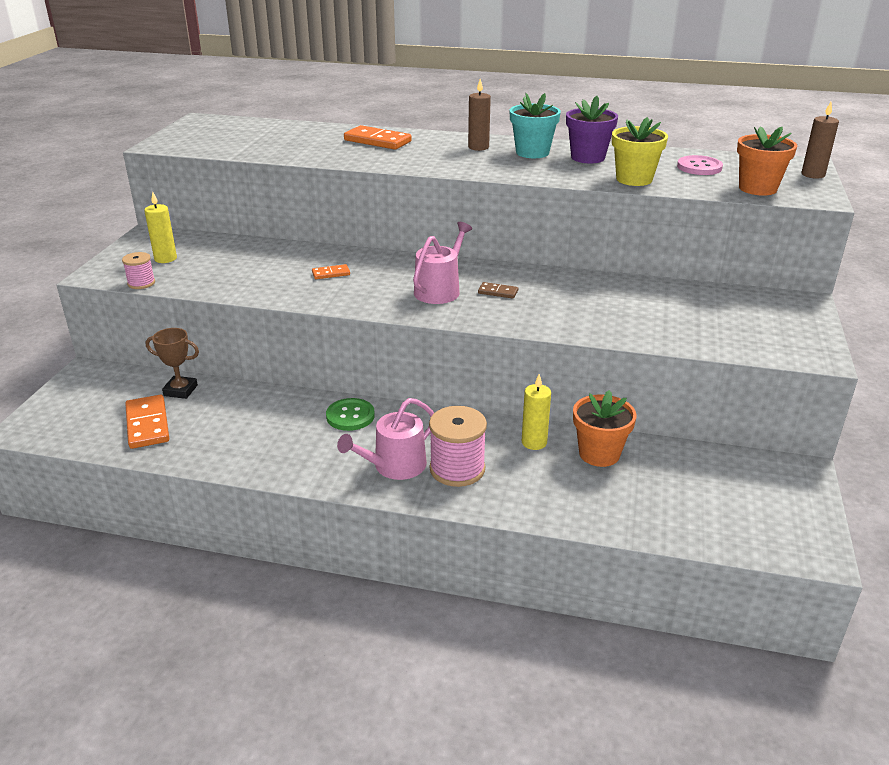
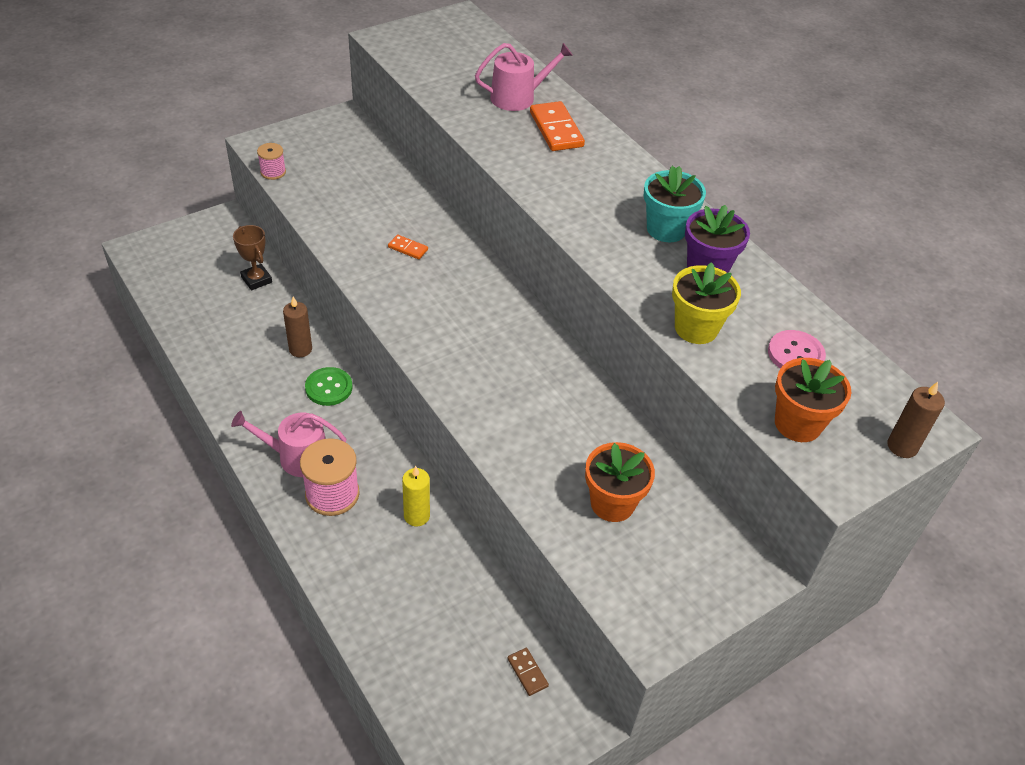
camera: 40 degrees right, 15 degrees up
(148, 424) = (203, 297): orange domino -> none
(165, 259) = (320, 154): yellow candle -> none
(440, 290) = (460, 324): pink watering can -> pink watering can (518, 97)
(478, 147) = (629, 191): brown candle -> brown candle (300, 349)
(498, 292) = (501, 359): brown domino -> brown domino (527, 672)
(599, 454) = (447, 566): orange flower pot -> orange flower pot (612, 503)

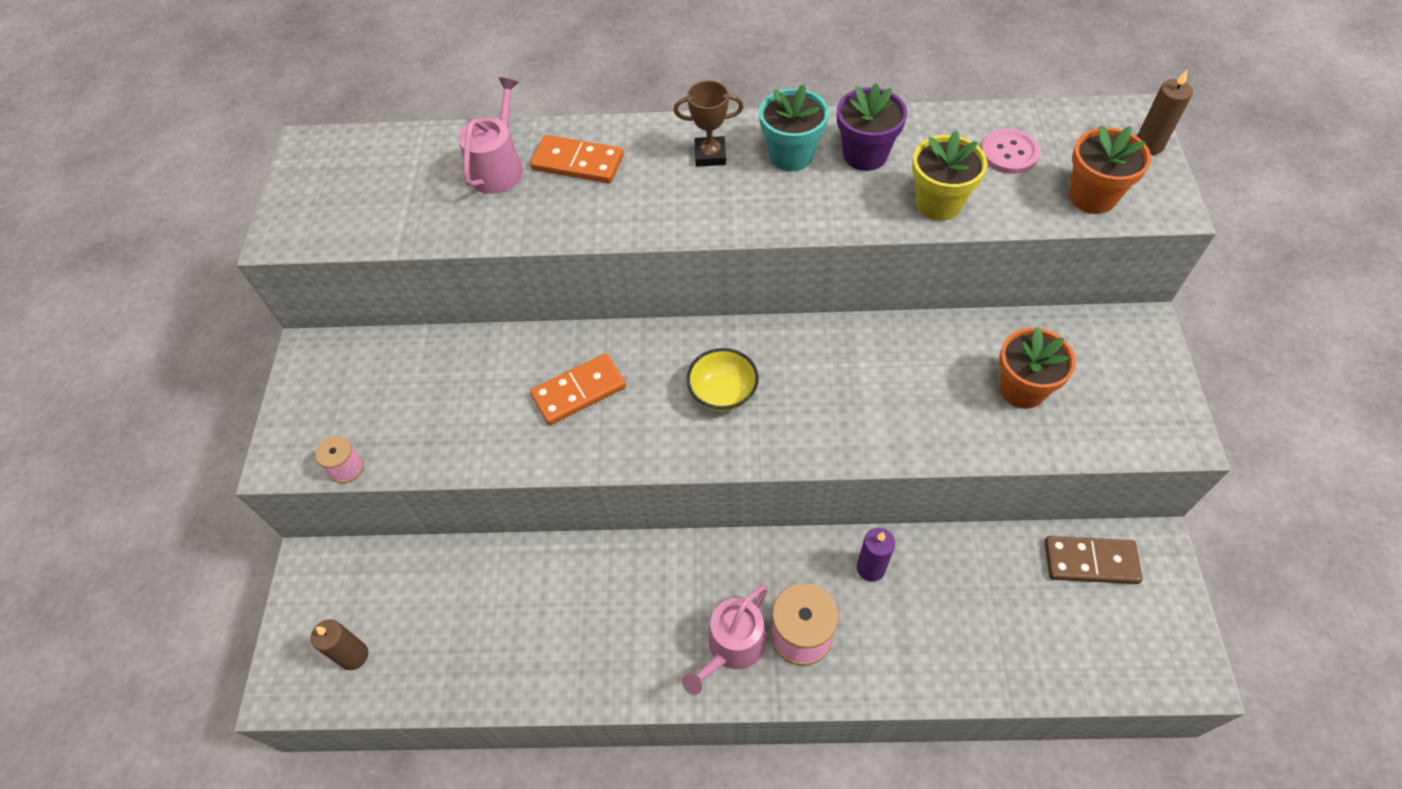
camera: 50 degrees left, 10 degrees up
(256, 280) = (439, 573): brown trophy -> brown trophy (710, 155)
(300, 349) = (580, 575): brown candle -> brown candle (354, 655)
(329, 388) = (654, 571): green button -> none
(408, 248) = (579, 391): orange domino -> orange domino, size x1.92
(416, 516) = (870, 568): yellow candle -> purple candle
(464, 322) = (723, 393): none -> yellow bowl
(527, 672) = (1090, 562): brown domino -> brown domino, size x1.92

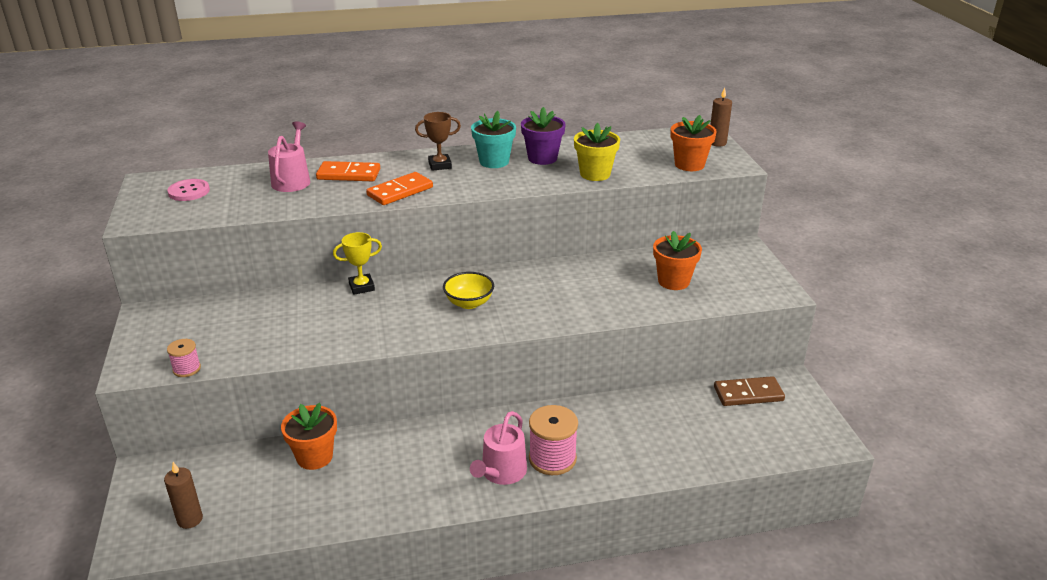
camera: 15 degrees left, 25 degrees down
(508, 578) = (314, 457): none -> orange flower pot
(579, 391) = (362, 312): orange domino -> orange domino (400, 191)
(585, 339) = (361, 287): none -> yellow trophy
(870, 568) = (595, 416): purple candle -> none
(1009, 153) = (633, 151): pink button -> pink button (189, 191)

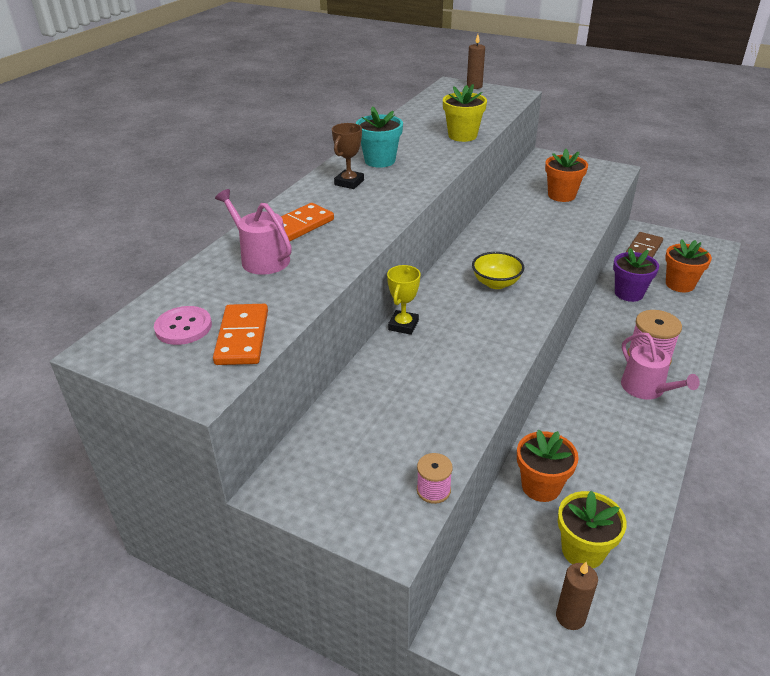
camera: 50 degrees left, 5 degrees up
(261, 503) = (583, 550): none -> yellow flower pot
(400, 191) = (374, 215): orange domino -> orange domino (242, 337)
(542, 158) = (404, 143): purple flower pot -> purple flower pot (629, 293)
(689, 164) = (495, 105): orange flower pot -> orange flower pot (679, 284)

